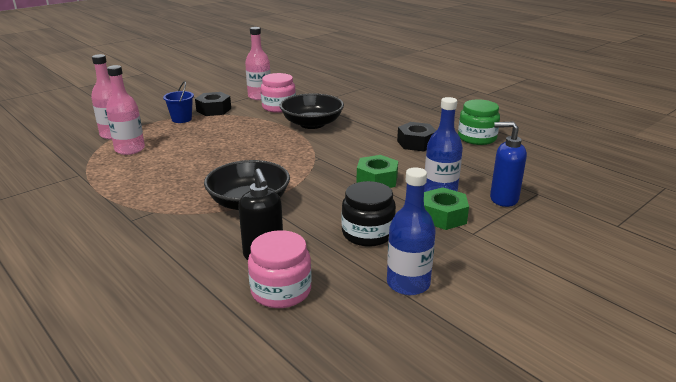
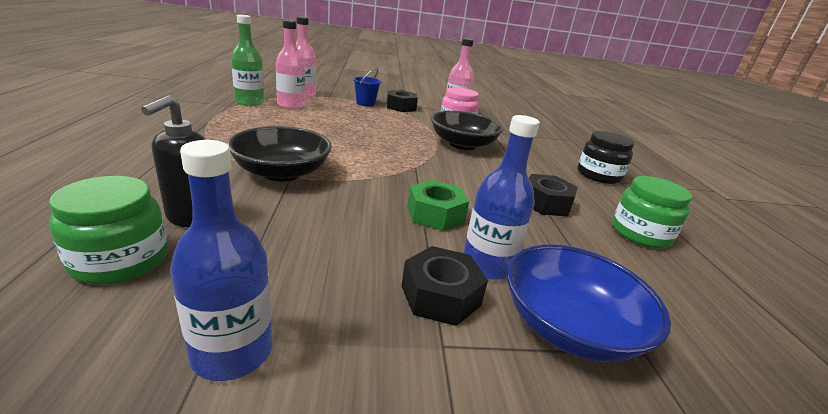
camera: 35 degrees right, 0 degrees up
(90, 163) = (250, 102): none -> green bottle
(281, 291) = (120, 260): pink jar -> green jar
(367, 233) = (318, 259): black jar -> black jar (598, 175)
(443, 216) = (440, 296): green nut -> black nut
(503, 199) = (569, 326): blue soap dispenser -> blue bowl

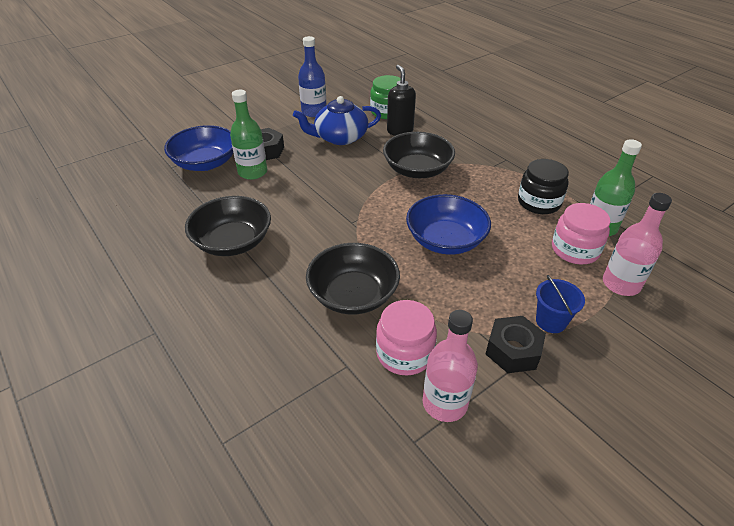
camera: 150 degrees right, 15 degrees up
(290, 254) = (340, 137): none -> blue teapot
(291, 105) = (575, 250): pink bottle -> pink jar
(359, 135) = (445, 240): none -> blue bowl
(435, 214) = (301, 189): green nut -> none
(487, 265) = (252, 172): blue bottle -> green bottle
(546, 203) = (233, 242): black nut -> black bowl
(598, 175) = (182, 330): black jar -> black jar (539, 202)
(640, 233) = (153, 247): green jar -> none

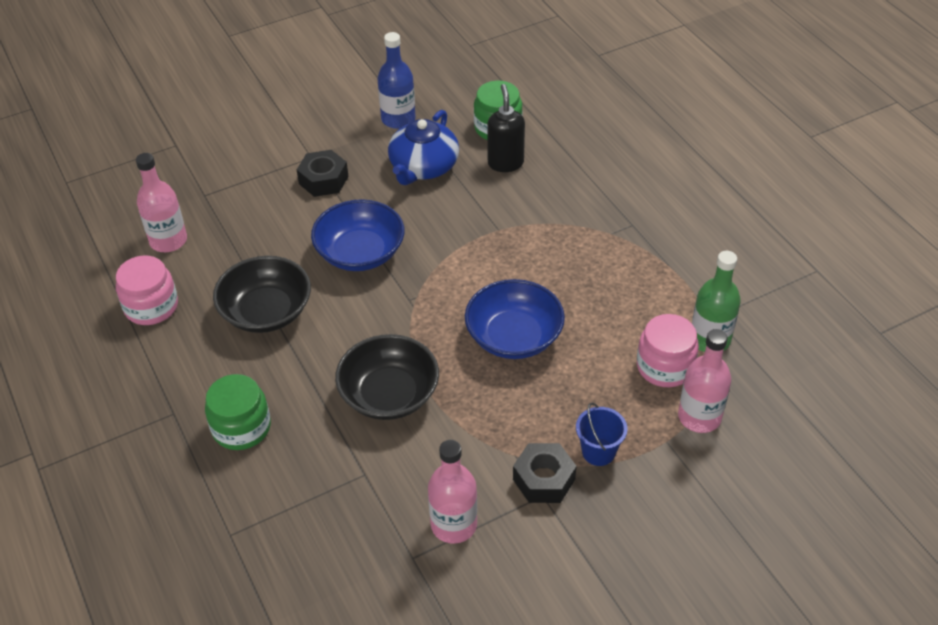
camera: 10 degrees right, 5 degrees up
(143, 199) = (168, 241): none -> pink bottle
(205, 163) = (246, 192): blue bowl -> blue bowl (360, 253)
(222, 337) = (241, 427): none -> green jar
(252, 172) = (303, 213): green bottle -> none
(340, 137) = (423, 167): blue teapot -> blue teapot turned 60 degrees counterclockwise
(404, 353) = (427, 468): pink jar -> pink jar (151, 306)
(417, 170) = (510, 230): black bowl -> none
(539, 202) = (648, 295): black jar -> none

